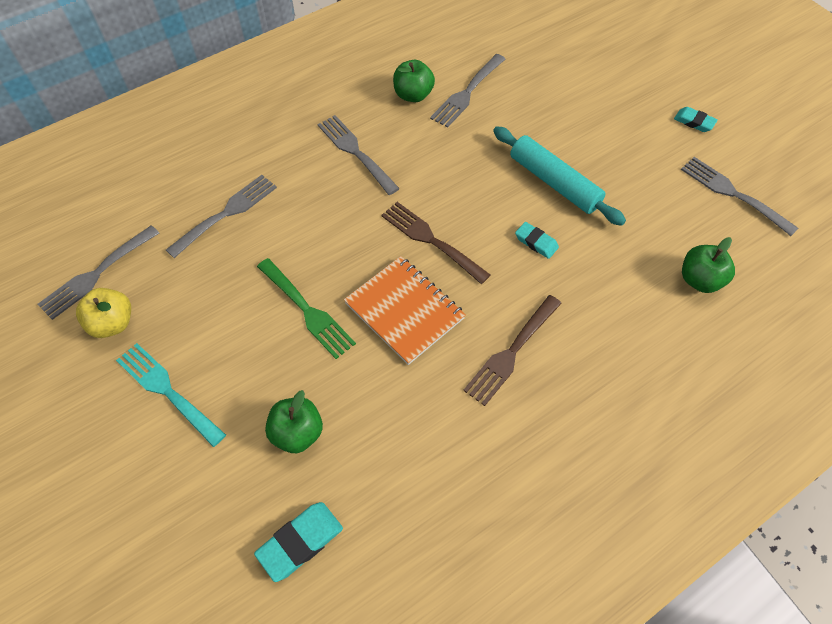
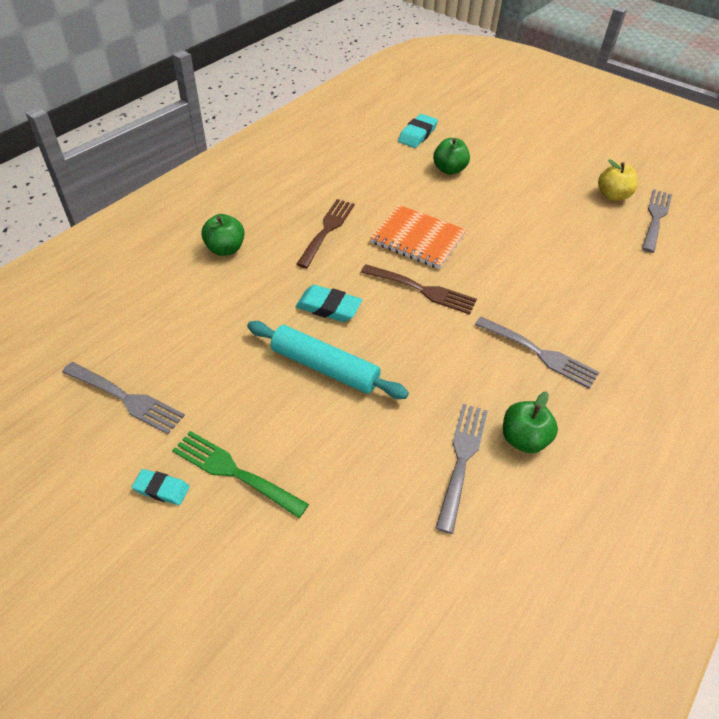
camera: 160 degrees right, 10 degrees down
(167, 391) = (543, 173): turquoise fork -> none
(226, 213) = (606, 275): grey fork -> none
(307, 310) = (489, 226): green fork -> green fork (234, 472)
(536, 242) = (328, 307): turquoise eraser -> turquoise eraser, size x1.54
(700, 280) = (173, 307): green apple -> green apple (225, 249)

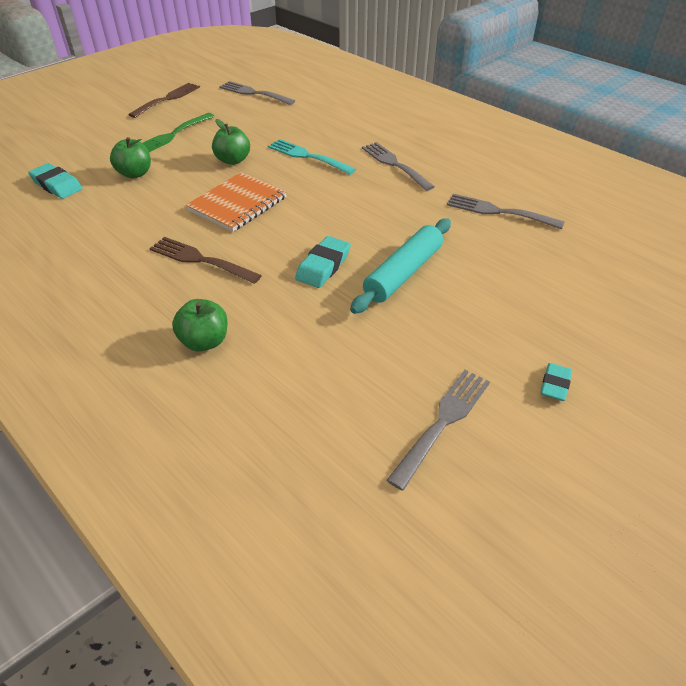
camera: 80 degrees left, 5 degrees down
(234, 472) = (528, 334): green fork -> green fork (172, 135)
(422, 290) = (311, 209): brown fork -> brown fork (168, 99)
(523, 439) = (477, 183): green apple -> green apple (233, 160)
(527, 277) = (307, 156): none -> turquoise fork
(539, 353) = (394, 164): grey fork -> grey fork turned 75 degrees counterclockwise
(612, 196) = (218, 104): yellow apple -> none

